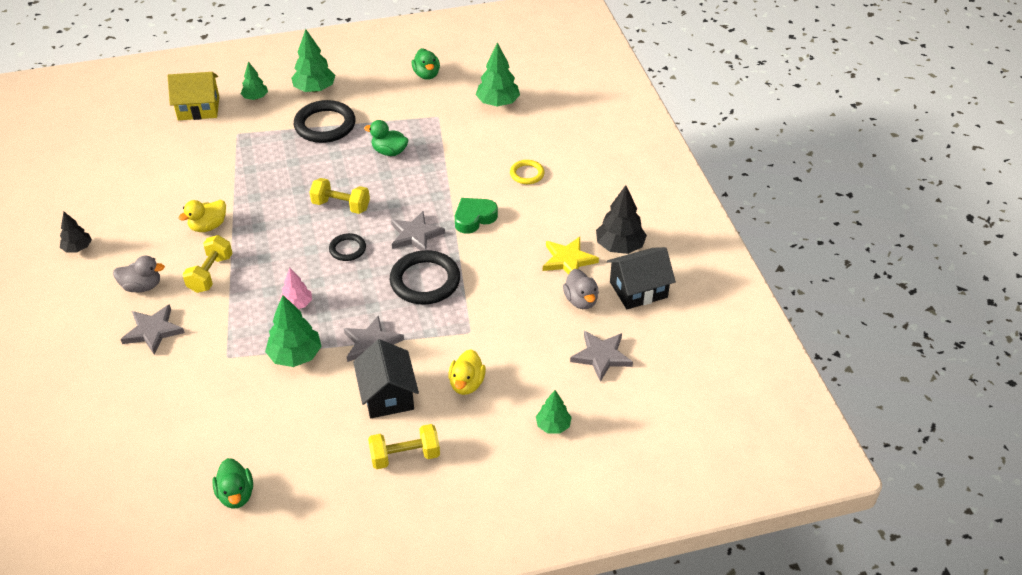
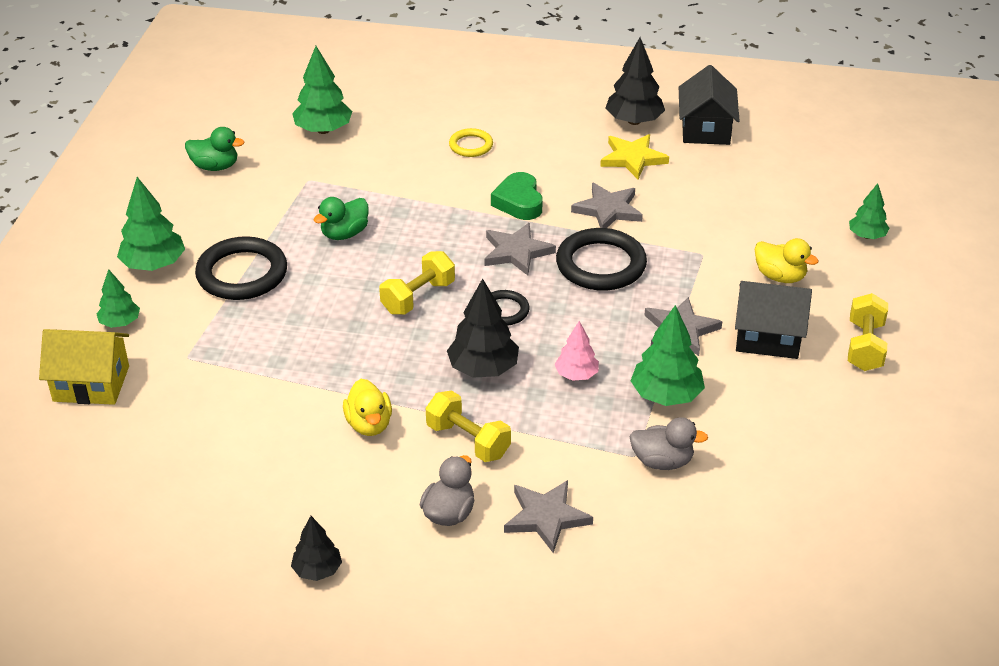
camera: 65 degrees left, 5 degrees down
(198, 108) = (91, 383): yellow house -> yellow house turned 75 degrees clockwise
(236, 495) = (868, 492): green duck -> none
(283, 258) = (483, 369): none -> black tree
(581, 300) = (699, 168): grey duck -> grey duck (662, 461)
(601, 356) = (787, 179): grey star -> grey star (608, 210)

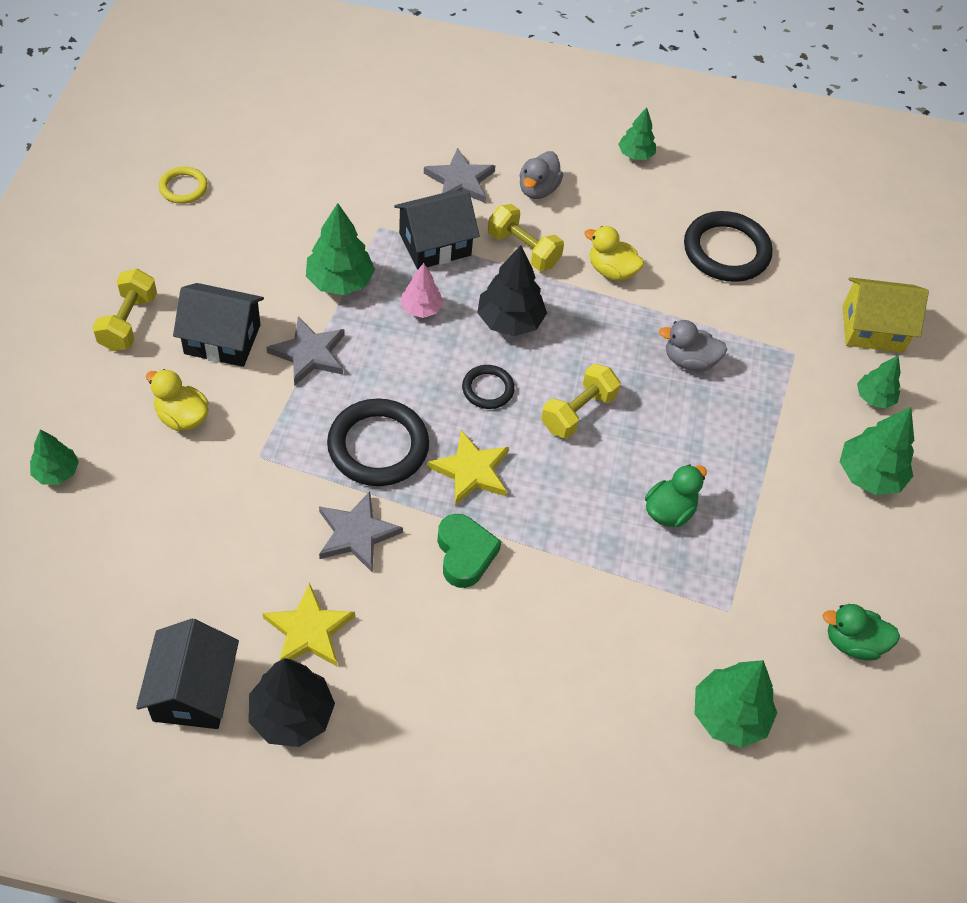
camera: 175 degrees right, 15 degrees up
(242, 273) = (770, 456): black ring -> black ring (726, 251)
(317, 570) = (635, 155): black tree -> green tree
(369, 424) = (611, 271): yellow duck -> yellow duck turned 45 degrees counterclockwise
(471, 145) = (524, 670): yellow ring -> yellow ring (183, 188)
(516, 252) = (471, 471): grey star -> yellow star
(569, 440) = (435, 244): none -> black house
(662, 461) = (356, 220): grey duck -> grey duck (689, 361)

